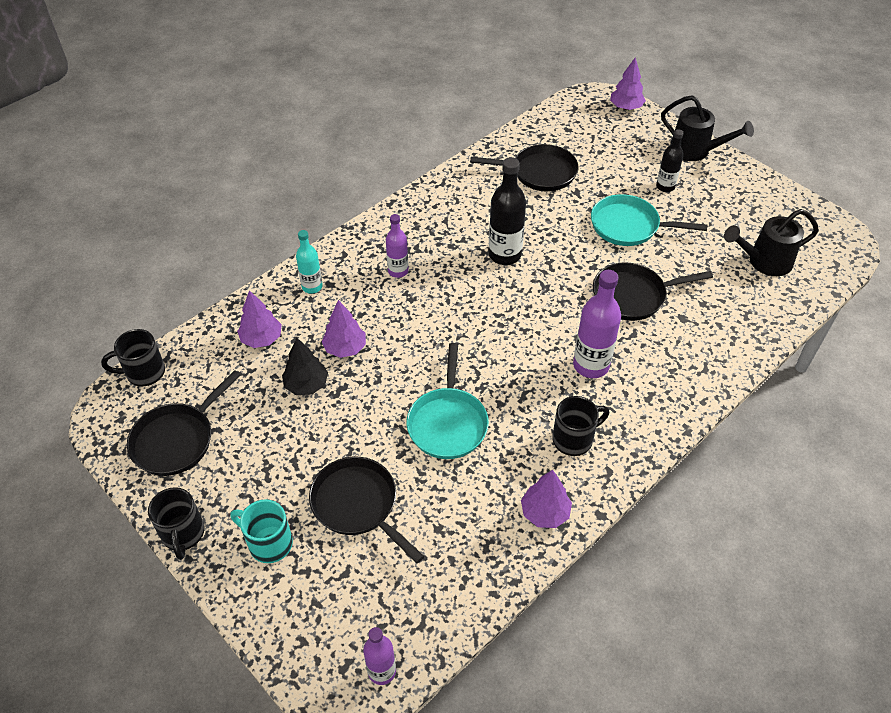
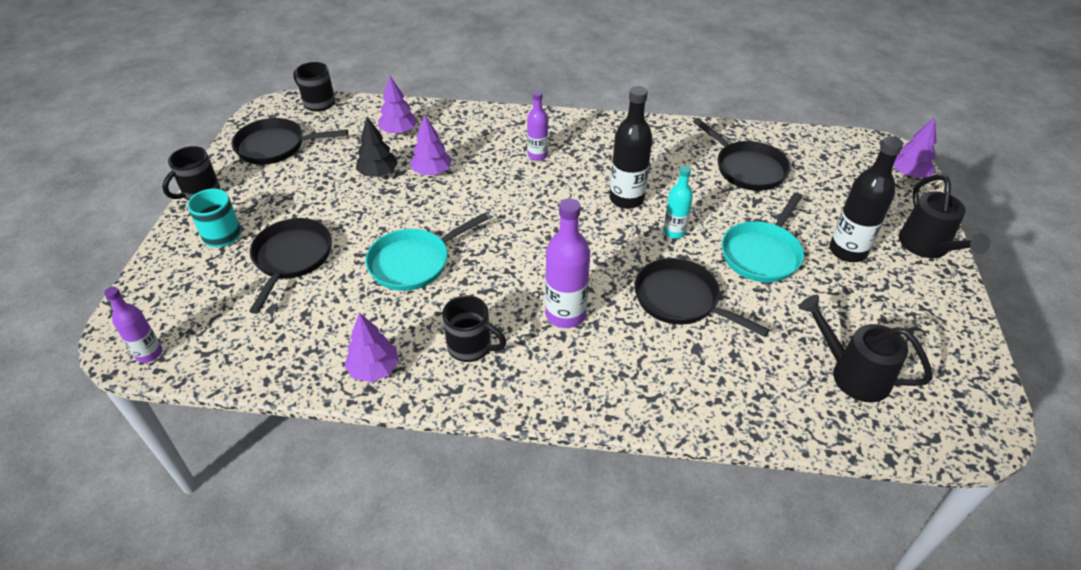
camera: 50 degrees right, 5 degrees down
(312, 287) = (472, 126): turquoise bottle -> turquoise bottle (674, 232)
(629, 226) = (762, 253): turquoise pan -> turquoise pan turned 120 degrees counterclockwise
(665, 187) = (847, 251): black bottle -> black bottle, size x1.63

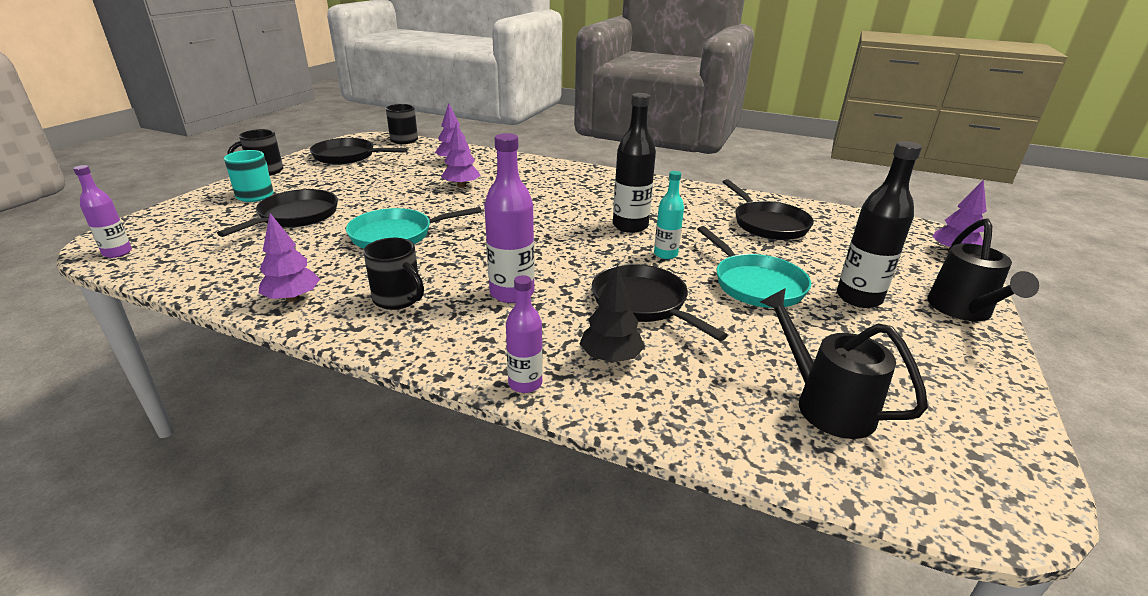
camera: 15 degrees right, 15 degrees down
(378, 173) = (415, 181): black tree -> black tree (610, 357)
(537, 155) = (563, 189): purple bottle -> purple bottle (525, 383)
(762, 253) = (755, 284): turquoise pan -> turquoise pan turned 75 degrees counterclockwise

